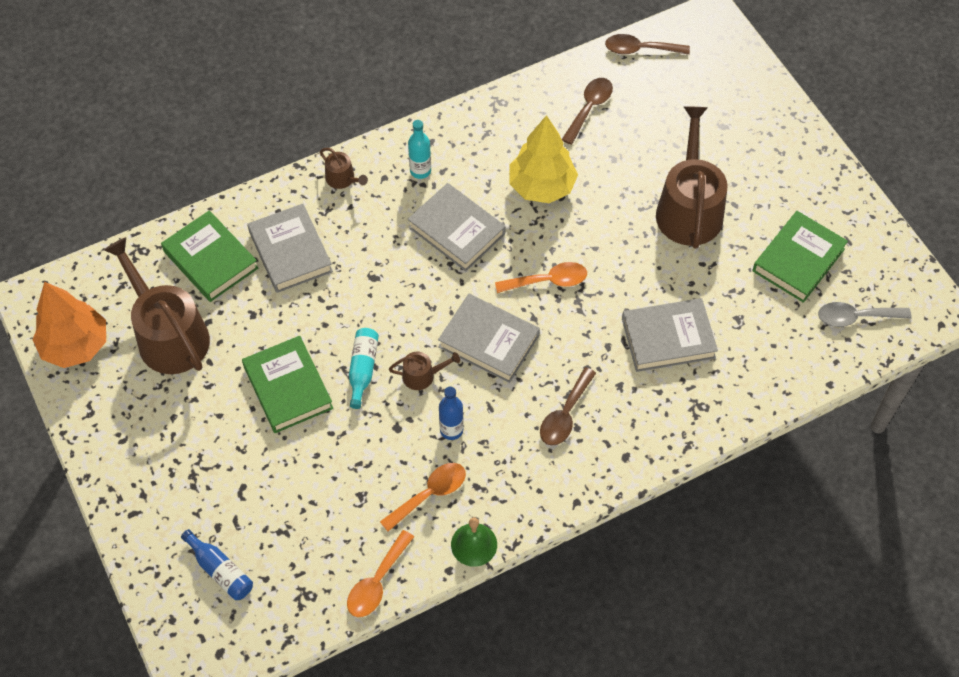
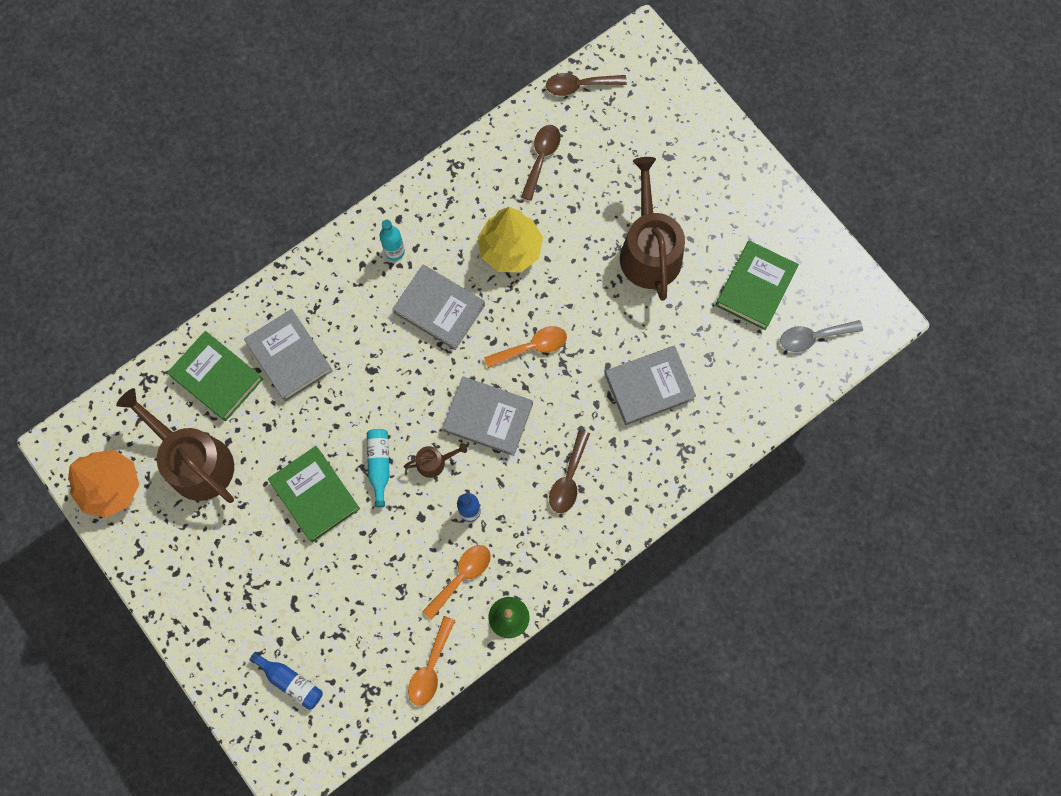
camera: 10 degrees left, 15 degrees up
(342, 179) = (323, 272): brown watering can -> none

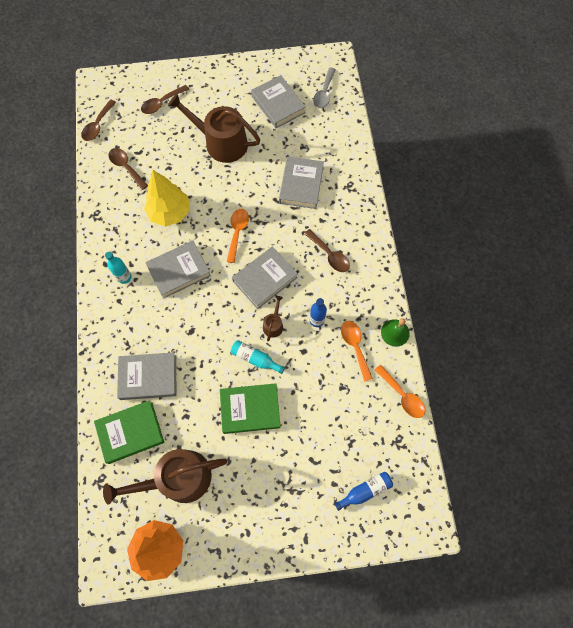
camera: 60 degrees left, 5 degrees down
(662, 140) = (162, 103): none -> brown spoon
(755, 287) = (278, 104): green book -> grey book

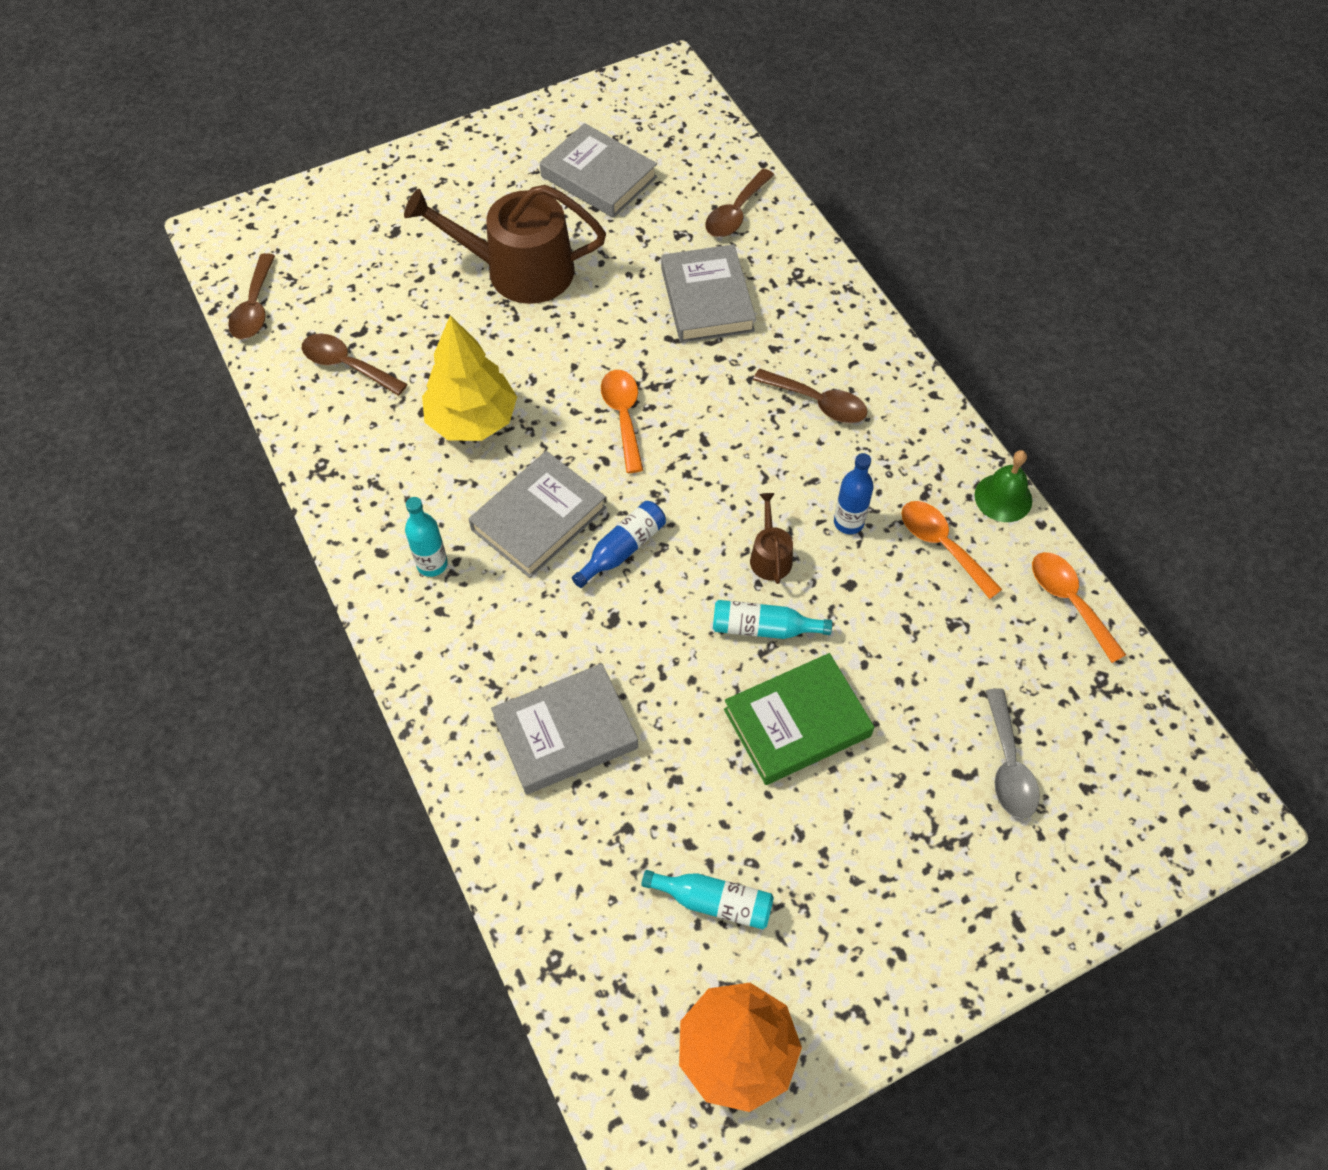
camera: 20 degrees left, 10 degrees down
(130, 432) = (576, 849): green book -> none
(162, 103) = (369, 234): brown spoon -> brown spoon (736, 213)
(178, 478) = (714, 902): brown watering can -> turquoise bottle
(265, 279) = (715, 481): grey book -> none
(324, 93) = (676, 135): grey spoon -> grey spoon (1008, 765)
(365, 491) = (1086, 793): blue bottle -> blue bottle (622, 549)
(402, 395) = (1069, 601): orange spoon -> orange spoon turned 150 degrees counterclockwise

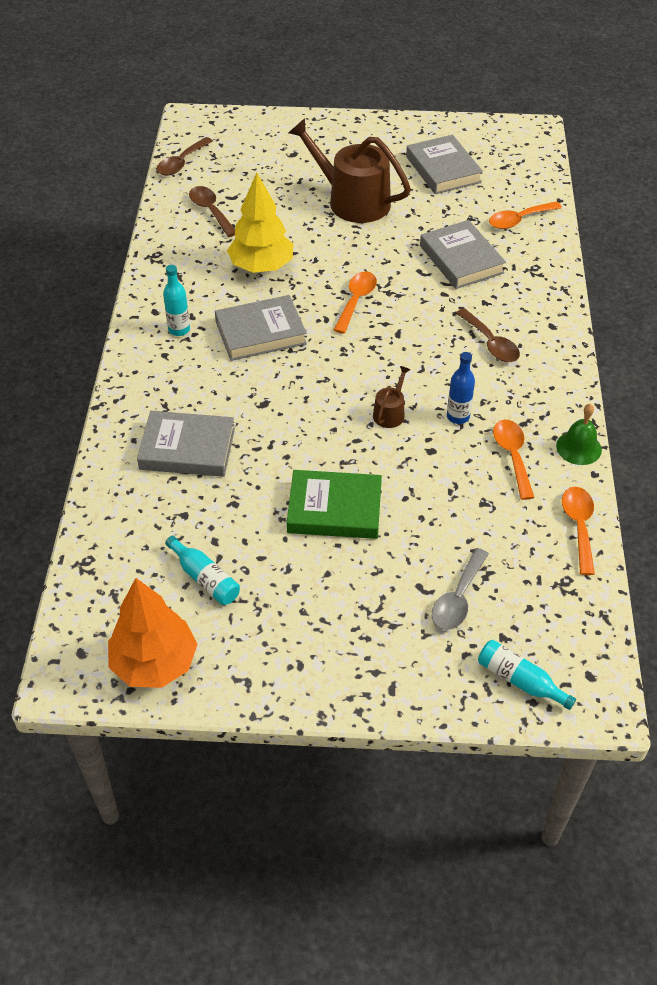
camera: 30 degrees right, 10 degrees down
(622, 549) = (299, 370): blue bottle -> none
(707, 299) = (461, 259): grey book -> grey book turned 45 degrees counterclockwise
(736, 213) = (519, 220): brown spoon -> orange spoon
(763, 628) = (354, 449): turquoise bottle -> turquoise bottle (520, 680)

